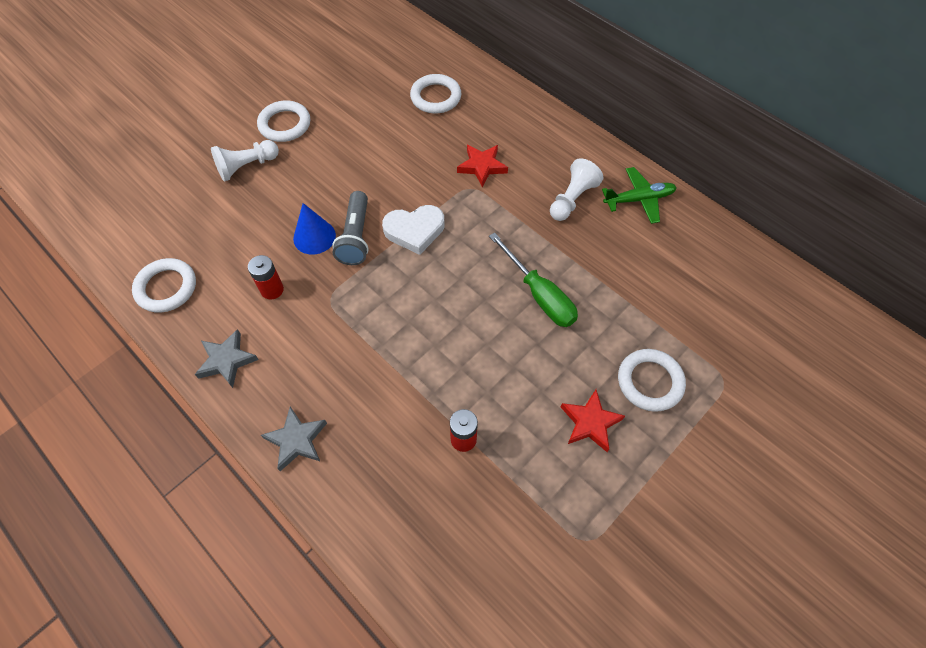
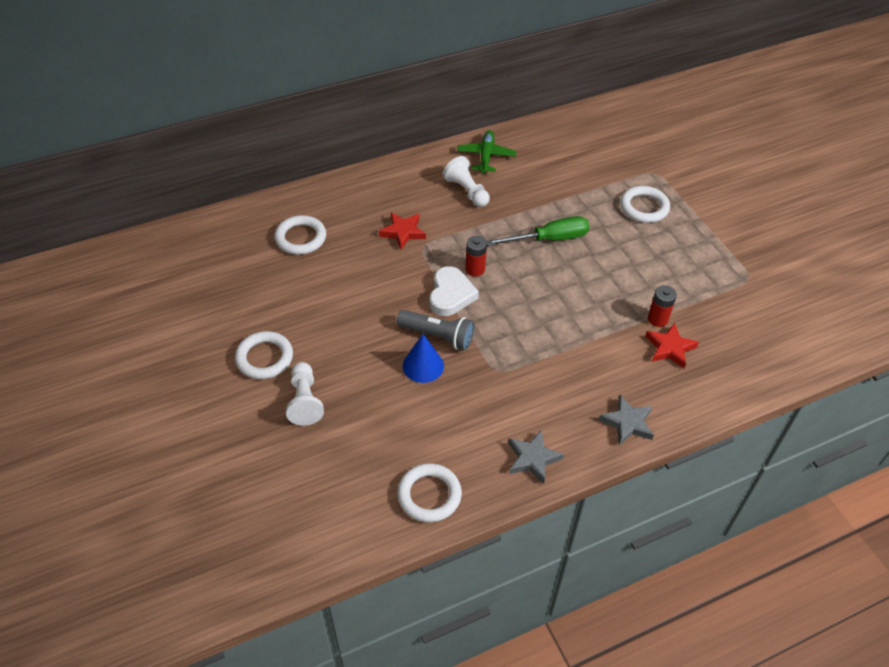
camera: 70 degrees left, 10 degrees down
(272, 290) = (469, 410): red battery -> red battery (475, 269)
(590, 422) = (665, 247): red star -> red star (670, 348)

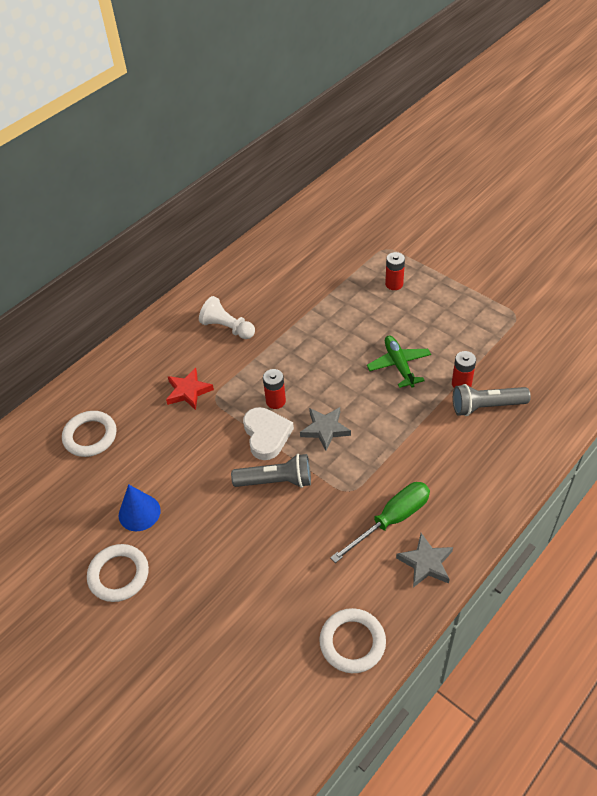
camera: 20 degrees left, 0 degrees up
(305, 401) = (183, 601): white pawn -> none
(423, 366) = (278, 516): blue cone -> blue cone (139, 512)
(486, 156) = (227, 287): green plane -> green plane (399, 365)
(549, 239) = (327, 345): green screwdriver -> green screwdriver (391, 520)
(627, 423) = (488, 492): grey star -> grey star (325, 429)
(644, 207) = (394, 284): white ring -> red battery
(670, 348) = (486, 406): red star -> grey flashlight

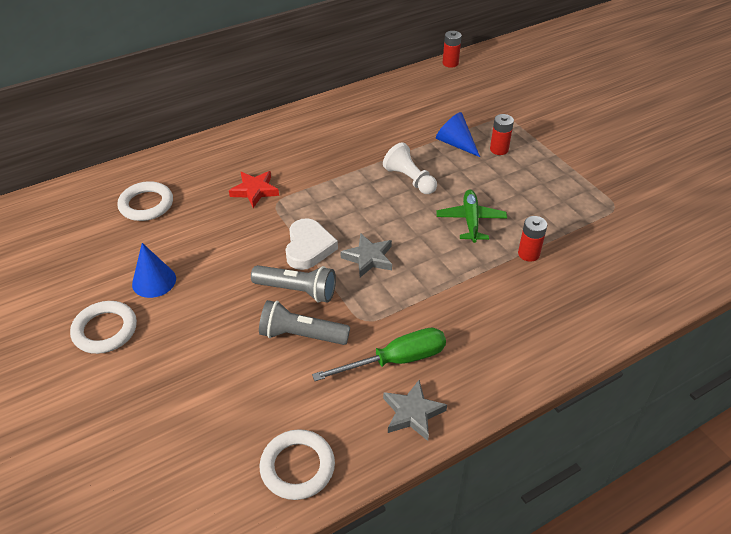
camera: 15 degrees right, 5 degrees down
(227, 328) = (318, 147): white pawn -> white pawn (410, 179)
(275, 401) = (332, 220): red battery -> red battery (450, 63)
(353, 288) = (455, 144): none -> blue cone
(486, 406) = (546, 282): grey flashlight -> grey flashlight (301, 335)

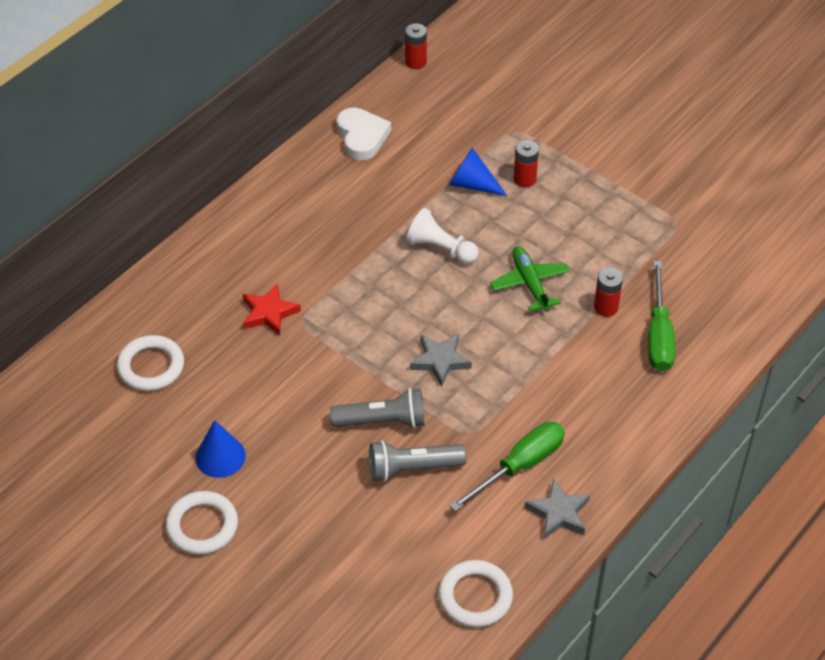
camera: 20 degrees left, 5 degrees up
(308, 247) = (369, 367): white heart -> white heart (362, 137)
(568, 287) = (659, 335): none -> green screwdriver

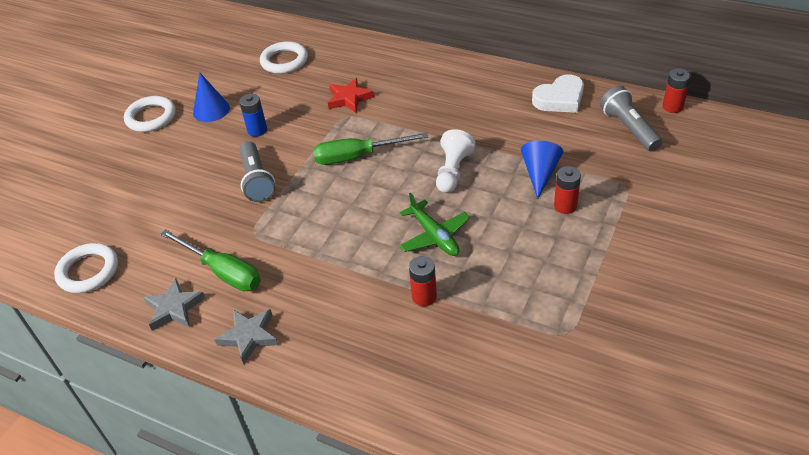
camera: 80 degrees right, 5 degrees down
(287, 411) = (257, 130): none -> blue battery
(412, 468) = (212, 207): grey flashlight -> grey flashlight (629, 128)
(440, 361) = (326, 199): grey star -> grey star (249, 337)
(530, 283) = (434, 236): green plane -> green plane turned 90 degrees clockwise
(659, 335) = (401, 345): green screwdriver -> green screwdriver (357, 156)

